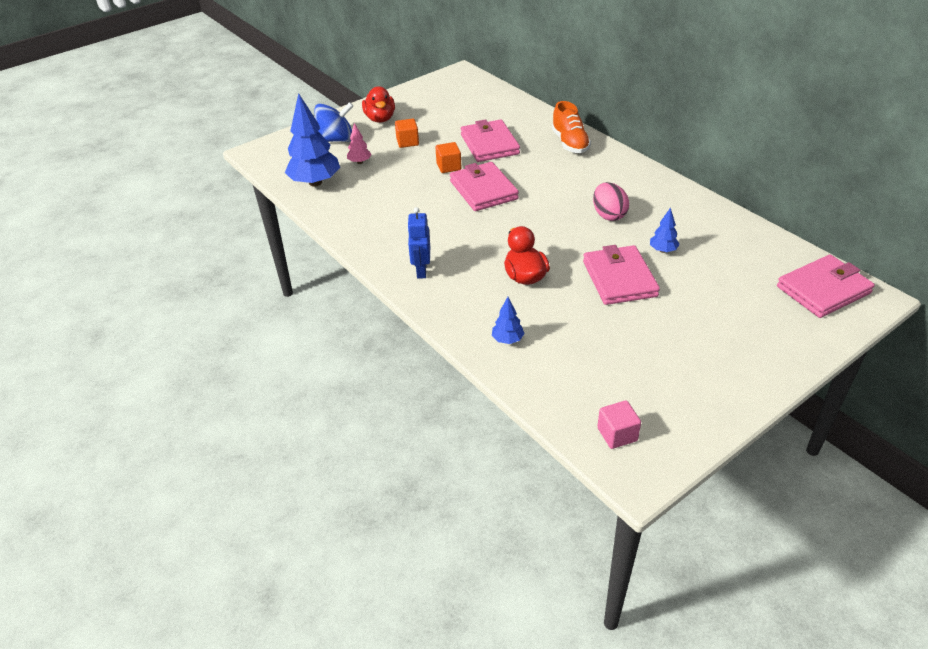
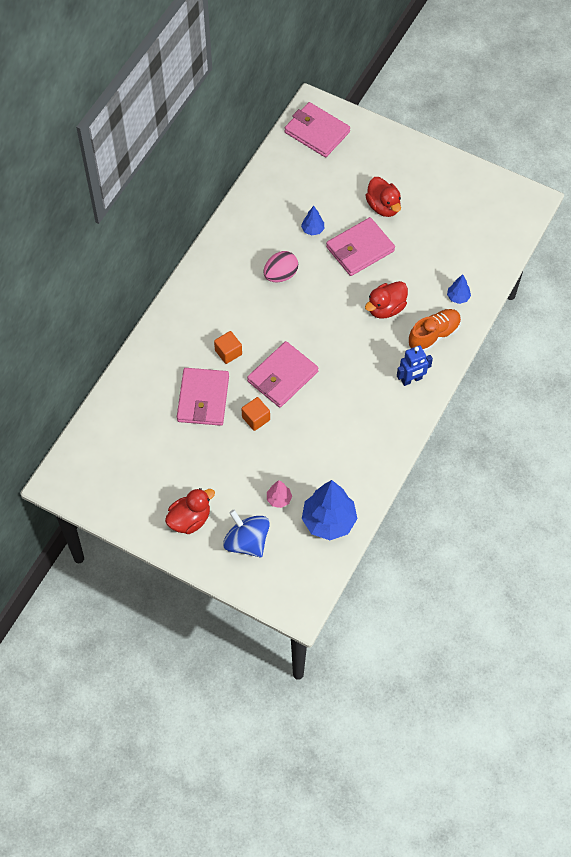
camera: 115 degrees left, 20 degrees up
(407, 142) = (226, 473): orange cube -> orange cube (228, 352)
(489, 144) = (203, 399): pink wallet -> pink wallet turned 45 degrees counterclockwise
(570, 143) = (175, 333): orange shoe -> orange shoe (434, 335)
(617, 434) = (508, 217): pink cube -> none
(679, 315) = (383, 206): none -> red duck

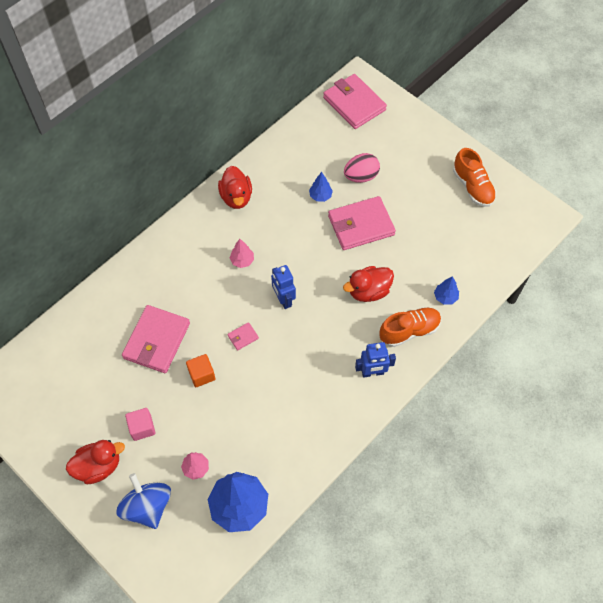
camera: 15 degrees right, 0 degrees up
(217, 477) = (142, 428): none -> pink cube
(228, 352) = (198, 299): orange cube -> none
(258, 307) = (242, 261): none -> pink tree
(280, 275) = (275, 233): pink egg -> pink egg (361, 176)
(282, 376) = (243, 337): pink wallet -> pink wallet, size x0.42
(309, 334) = (283, 299): none -> blue robot
(383, 206) = (397, 188): red duck -> red duck (236, 197)
(454, 189) = (472, 187): none -> orange shoe

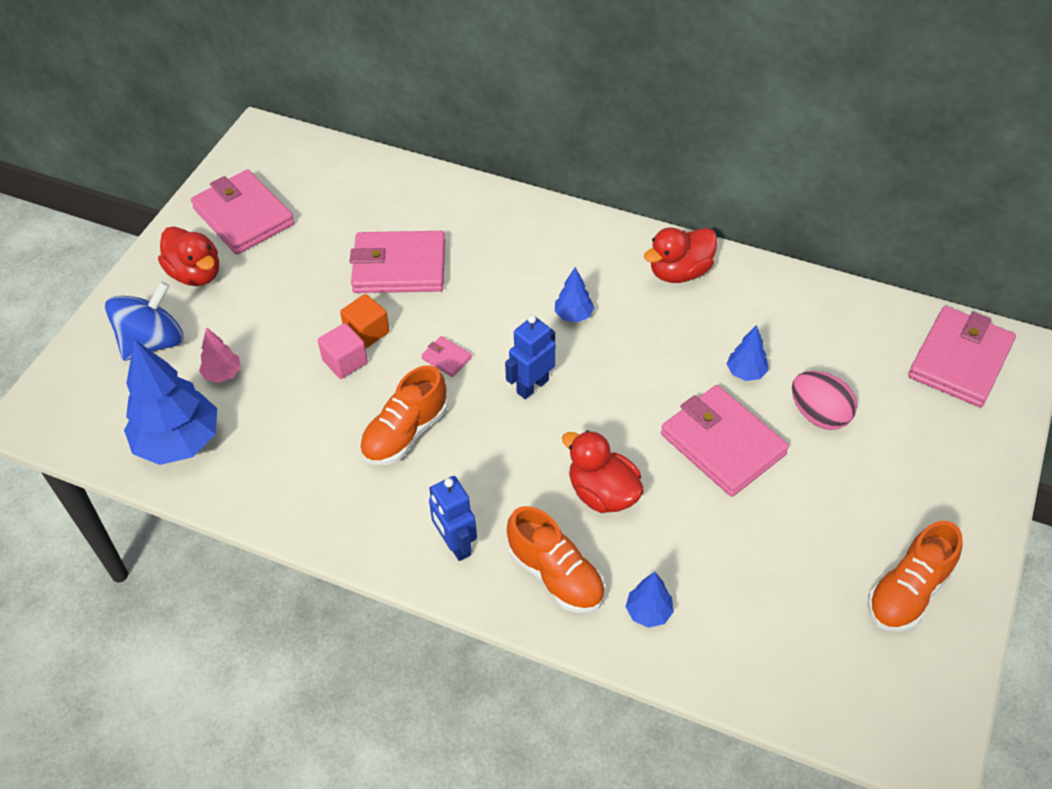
camera: 70 degrees right, 10 degrees down
(60, 423) = (243, 216): none -> pink wallet
(142, 428) = (264, 297): pink cube -> pink cube (345, 361)
(242, 261) = (573, 315): pink tree -> blue tree
(288, 376) = (405, 433): none -> orange shoe

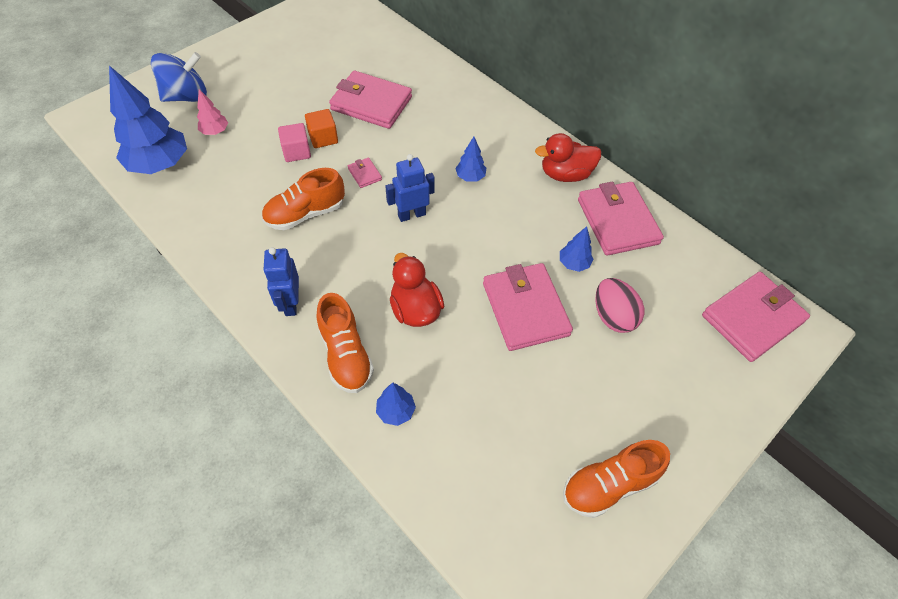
camera: 20 degrees right, 5 degrees up
(196, 274) = (240, 64): red duck -> none
(243, 216) = (293, 39): pink wallet -> pink wallet (617, 221)

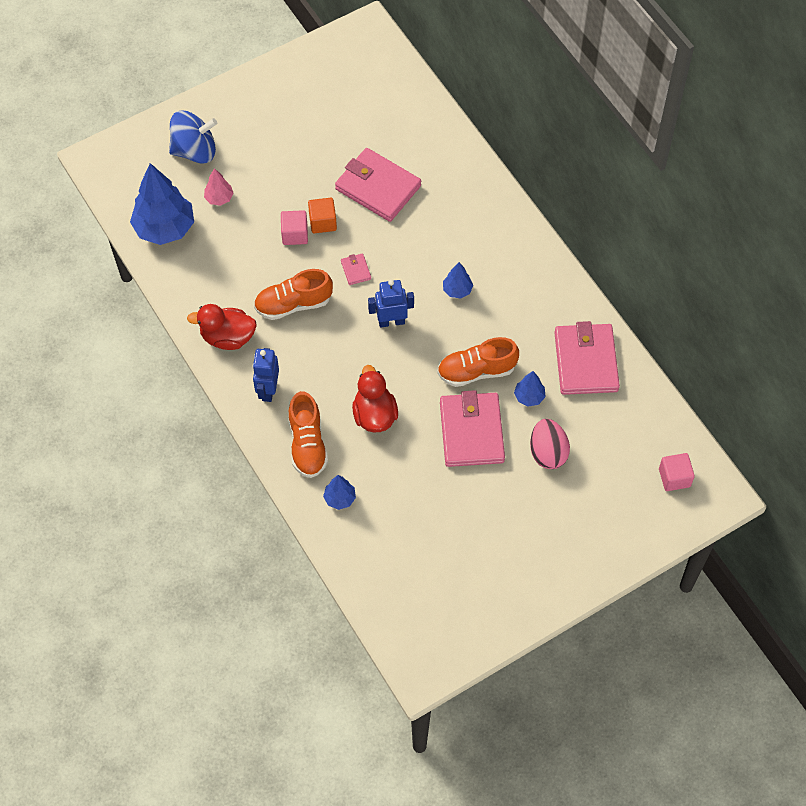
camera: 15 degrees right, 5 degrees up
(565, 174) = (552, 302): red duck -> red duck (227, 337)
(608, 485) = (495, 587): orange shoe -> orange shoe (476, 371)
(752, 319) = (674, 477): pink wallet -> pink cube

